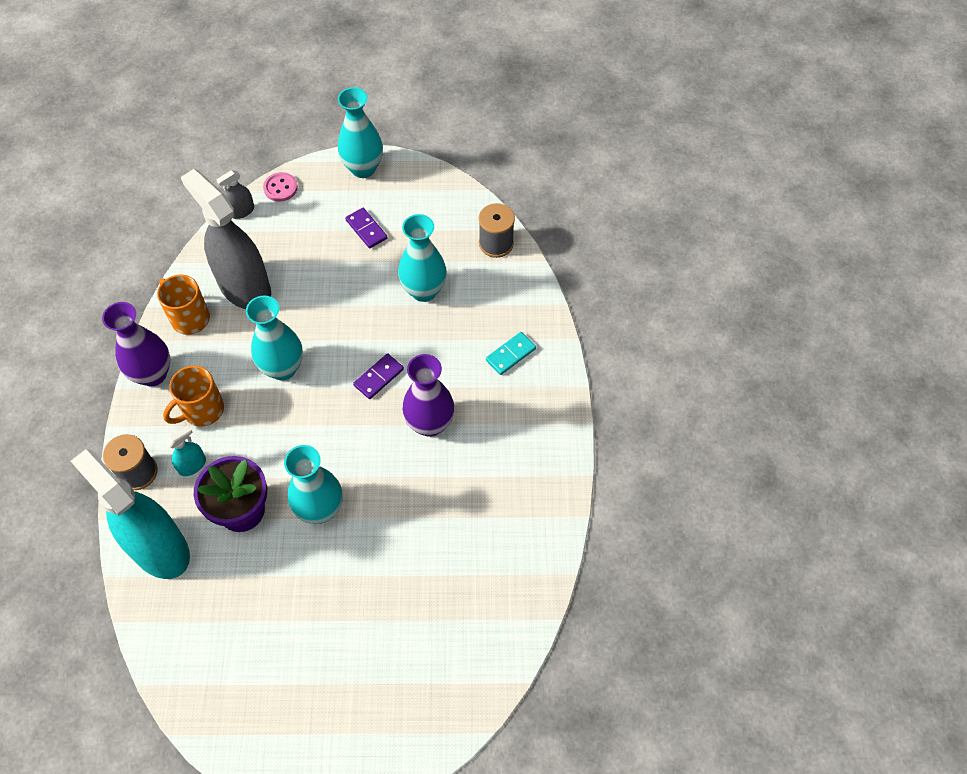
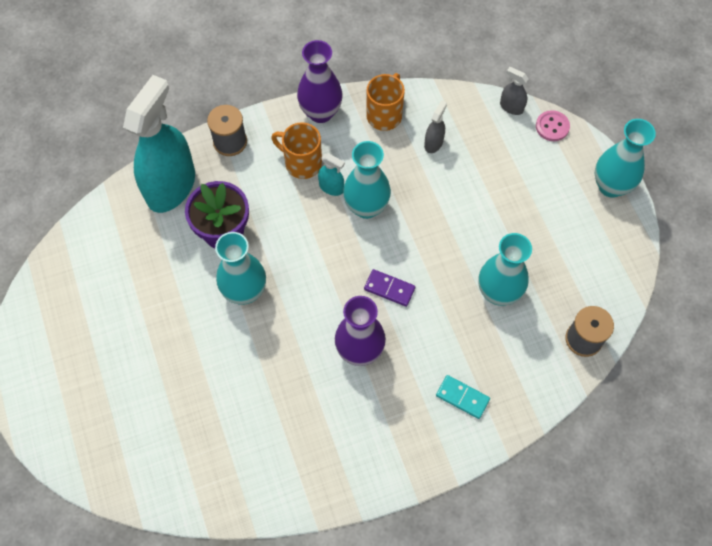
camera: 70 degrees right, 5 degrees up
(192, 465) = (250, 178): turquoise spray bottle -> turquoise spray bottle (331, 187)
(244, 287) = (433, 143): grey spray bottle -> grey spray bottle, size x0.41
(366, 229) = (542, 216): purple domino -> none

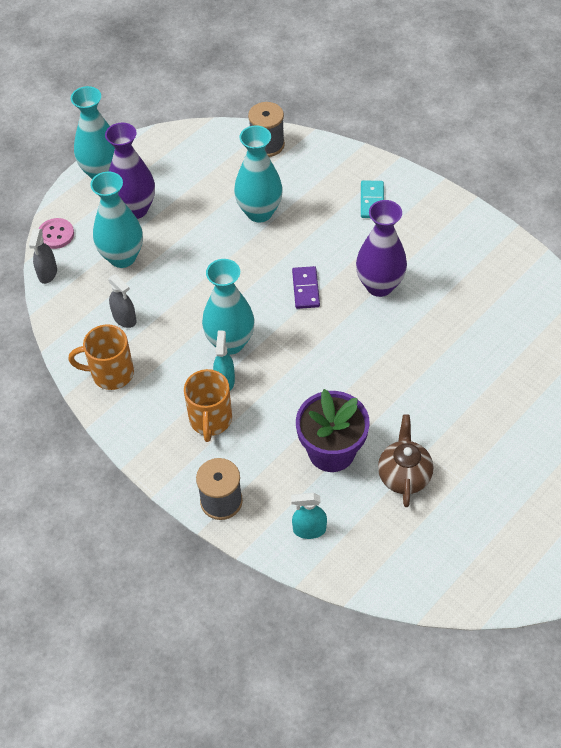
camera: 115 degrees left, 10 degrees down
(171, 186) = (309, 529): turquoise spray bottle -> turquoise spray bottle, size x0.41
(171, 271) = (404, 476): none -> brown teapot
(245, 291) = (383, 400): turquoise vase -> turquoise vase (122, 257)
(320, 112) = (137, 432): purple vase -> purple vase (135, 209)
(433, 143) = (124, 318): grey spray bottle -> grey spray bottle turned 135 degrees counterclockwise

